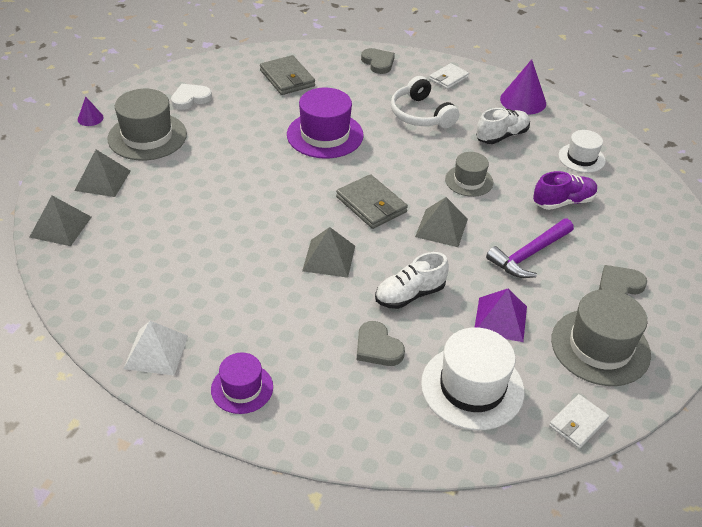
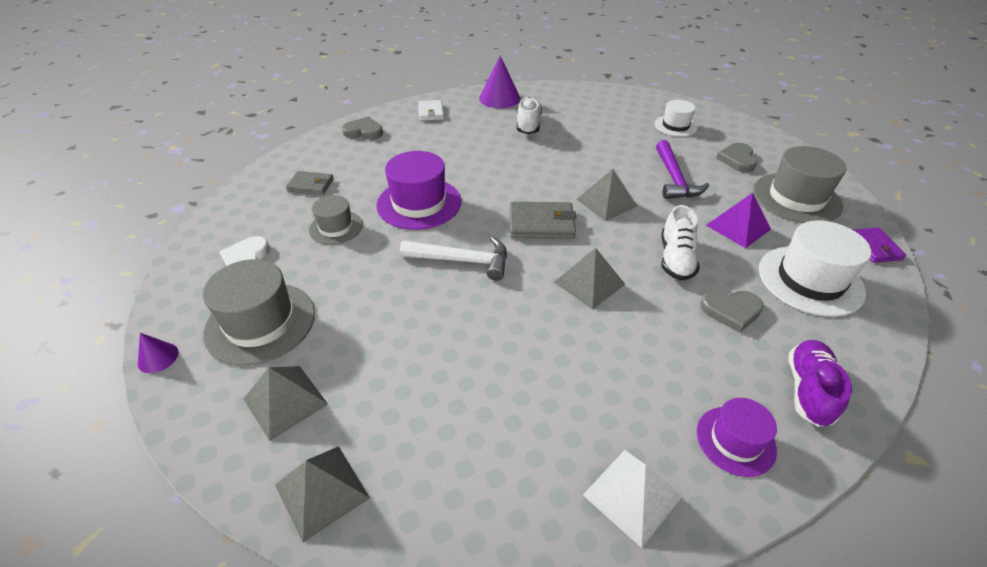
camera: 50 degrees left, 0 degrees up
(286, 186) = (462, 261): none -> white hammer
(287, 78) = (310, 185): grey wallet -> grey wallet, size x0.66
(420, 114) = (457, 145): white headphones -> none
(469, 181) = (563, 163): grey hat -> grey hat (336, 227)
(563, 202) = (629, 137): purple shoe -> purple shoe (808, 390)
(578, 423) = (874, 247): white wallet -> purple wallet
(581, 158) = (589, 108): white hat -> white hat (675, 126)

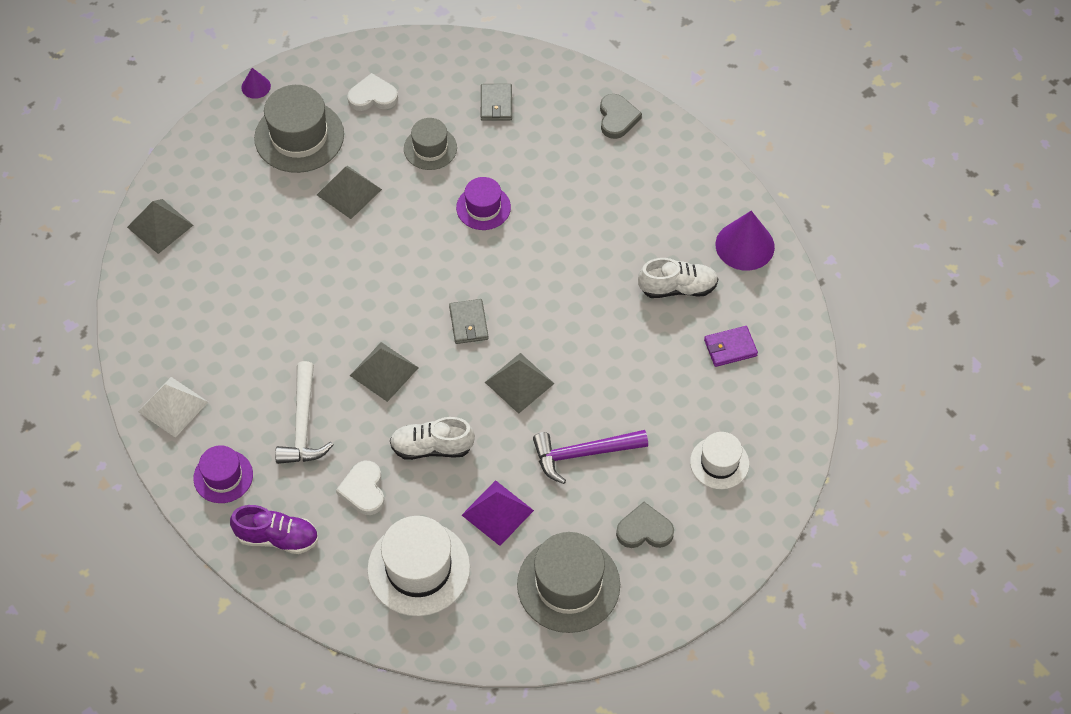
camera: 80 degrees right, 15 degrees up
(285, 401) = (226, 181): grey pyramid -> grey pyramid (349, 192)
(419, 203) = (483, 207): purple hat -> purple hat, size x0.60
(431, 112) = (683, 175): white wallet -> none
(462, 261) = (398, 263): white hammer -> white hammer (303, 424)
(541, 224) = (468, 323): grey wallet -> grey wallet, size x0.66
(731, 311) = (363, 490): grey heart -> white heart
(874, 247) = (485, 646): purple wallet -> purple wallet (730, 348)

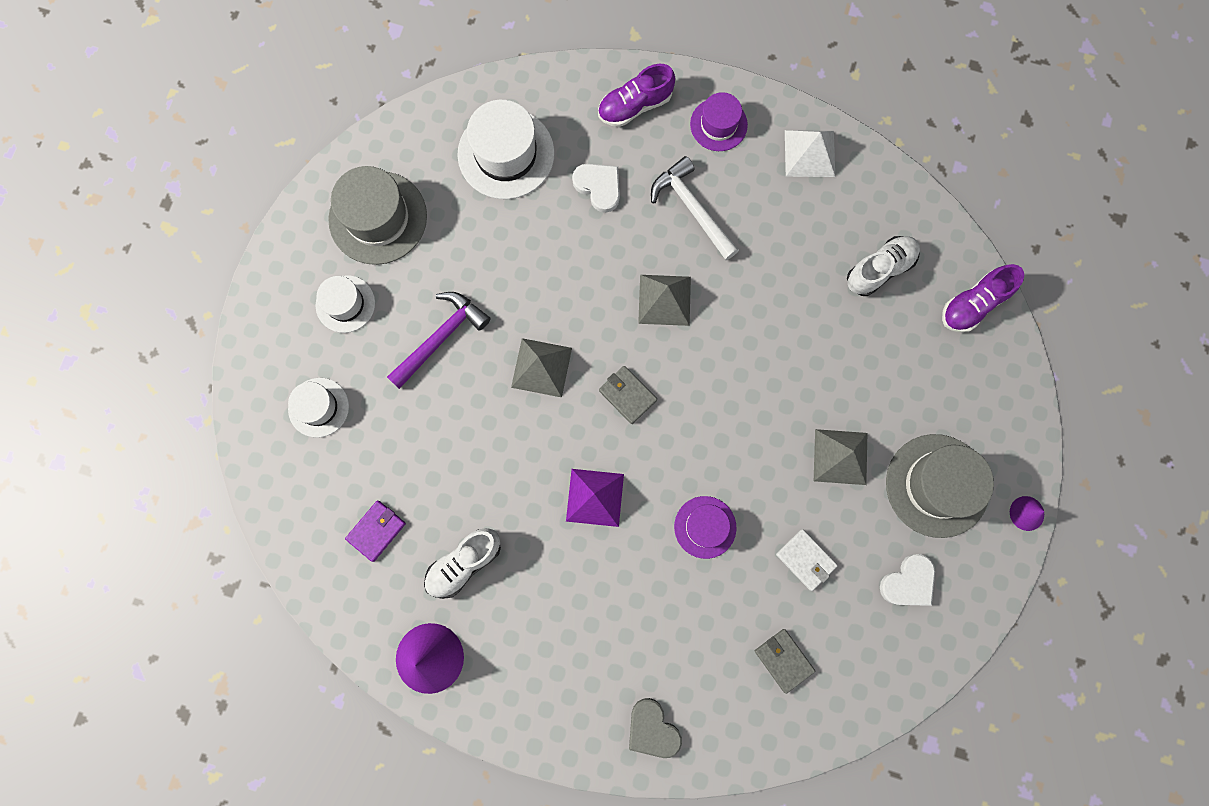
camera: 145 degrees right, 20 degrees up
(160, 226) = (973, 304): grey pyramid -> purple shoe
(430, 148) = (805, 560): grey hat -> white wallet
(432, 447) = (571, 259): white shoe -> white shoe (879, 269)
(497, 512) = (476, 239): purple pyramid -> purple pyramid (595, 497)
(644, 530) = (345, 304): grey heart -> white hat

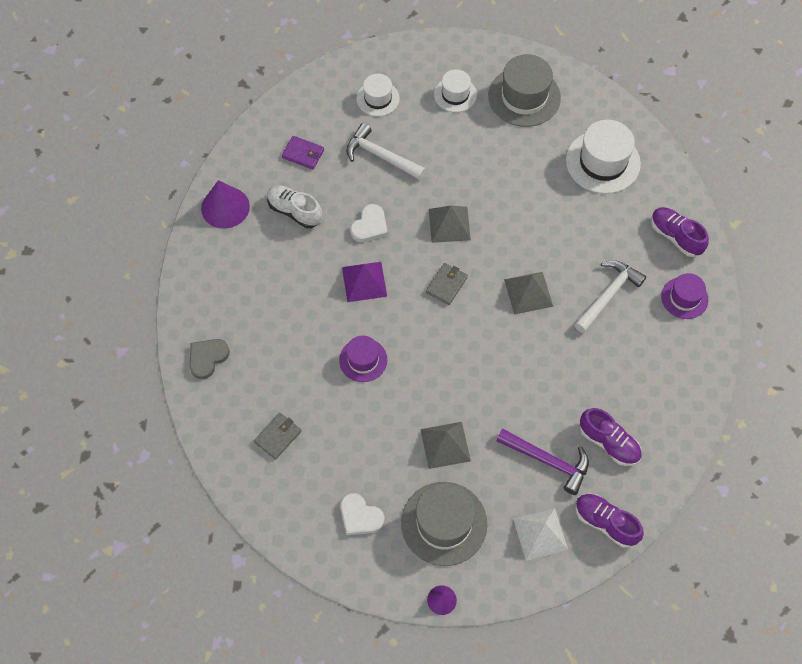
camera: 75 degrees right, 15 degrees down
(412, 427) = (381, 156): none -> white hammer
(441, 338) = (450, 157): purple hammer -> purple hammer (547, 461)
(599, 187) = (600, 228): white heart -> white heart (370, 226)
(805, 560) = (357, 436): white wallet -> none
(809, 153) = (687, 369): white pyramid -> white pyramid (540, 534)
(879, 269) = (609, 443): white shoe -> purple shoe

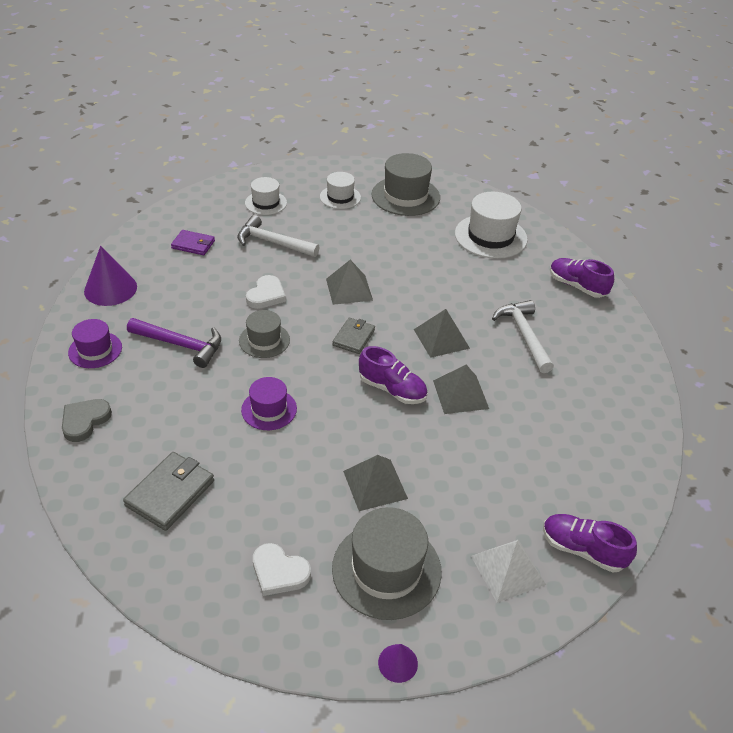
camera: 10 degrees left, 20 degrees down
(278, 437) = (170, 493): grey wallet -> grey wallet, size x1.51
(295, 211) = (186, 288): white shoe -> none
(364, 281) = (264, 340): purple pyramid -> grey hat
(534, 358) = (460, 394): none -> grey pyramid
(547, 461) = (498, 491): purple hammer -> purple hammer (180, 345)
(608, 295) = (524, 335): white hammer -> white hammer turned 45 degrees counterclockwise
(609, 443) = (563, 466): purple shoe -> purple shoe (392, 389)
(684, 298) = (602, 333): purple hat -> purple hat (95, 350)

